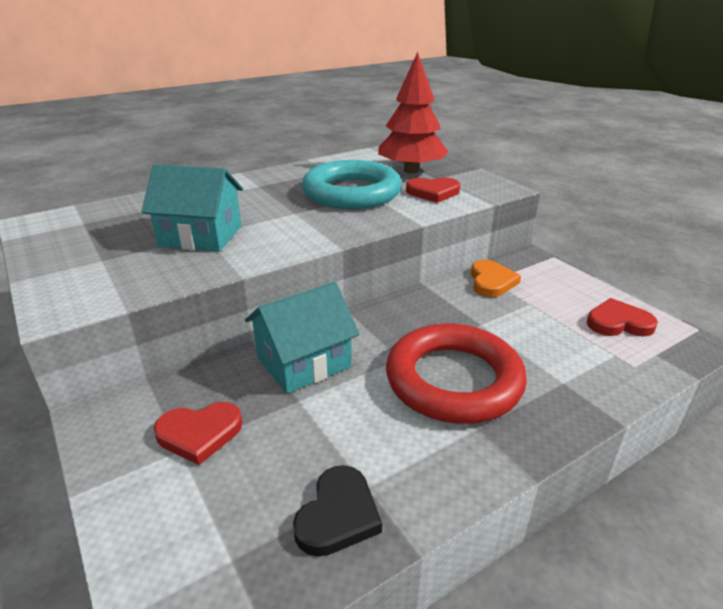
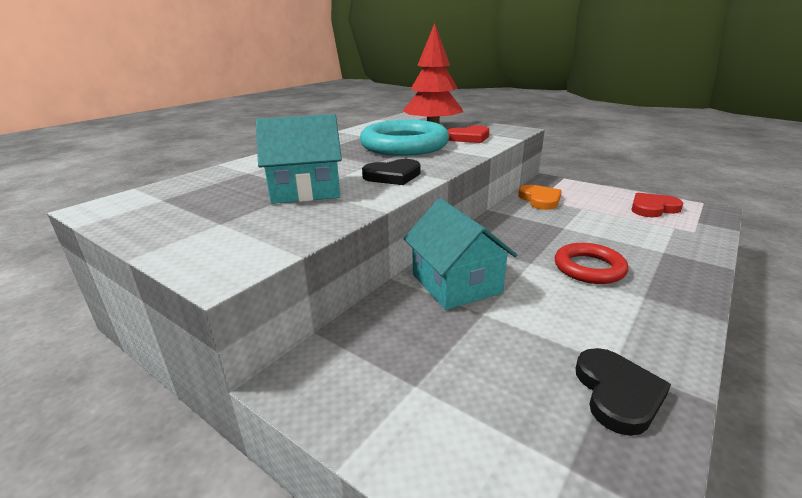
camera: 20 degrees left, 5 degrees down
(199, 433) = (420, 365): red heart -> none
(295, 233) = (393, 176): none -> black heart
(304, 362) = (456, 283): turquoise house -> turquoise house turned 60 degrees counterclockwise
(453, 380) = (589, 268): red ring -> red ring, size x0.56

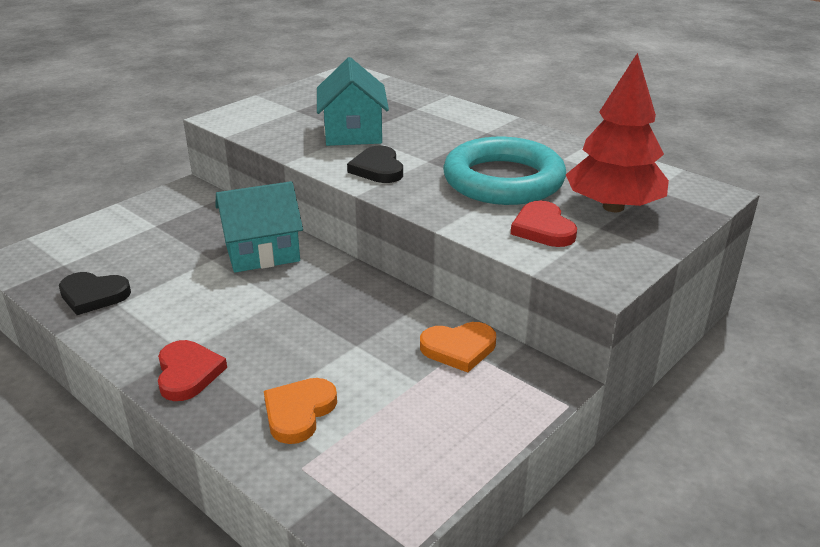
camera: 95 degrees right, 5 degrees up
(589, 268) = (250, 333): red ring -> none
(652, 237) = (299, 412): none -> orange heart
(653, 208) = (398, 461): red heart -> red heart (188, 373)

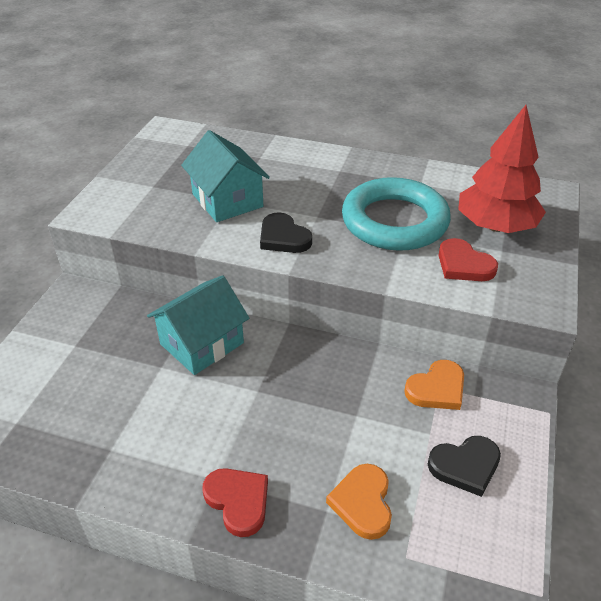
camera: 25 degrees left, 10 degrees up
(93, 295) = (78, 448): black heart -> black heart (465, 466)

